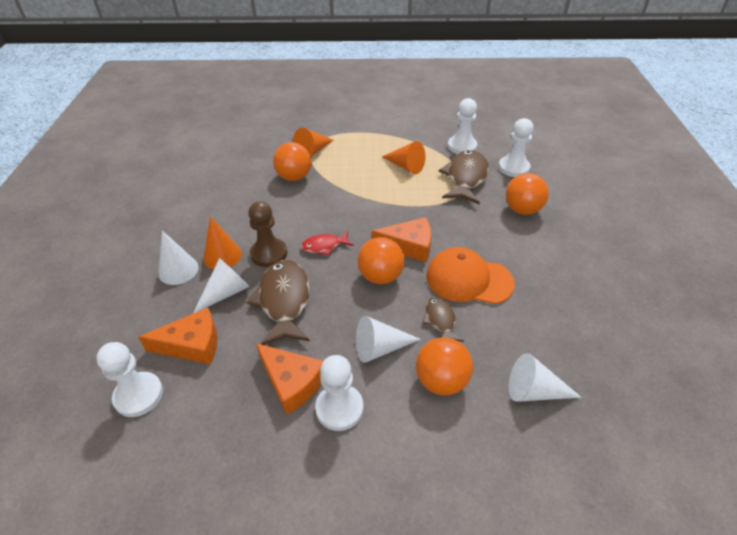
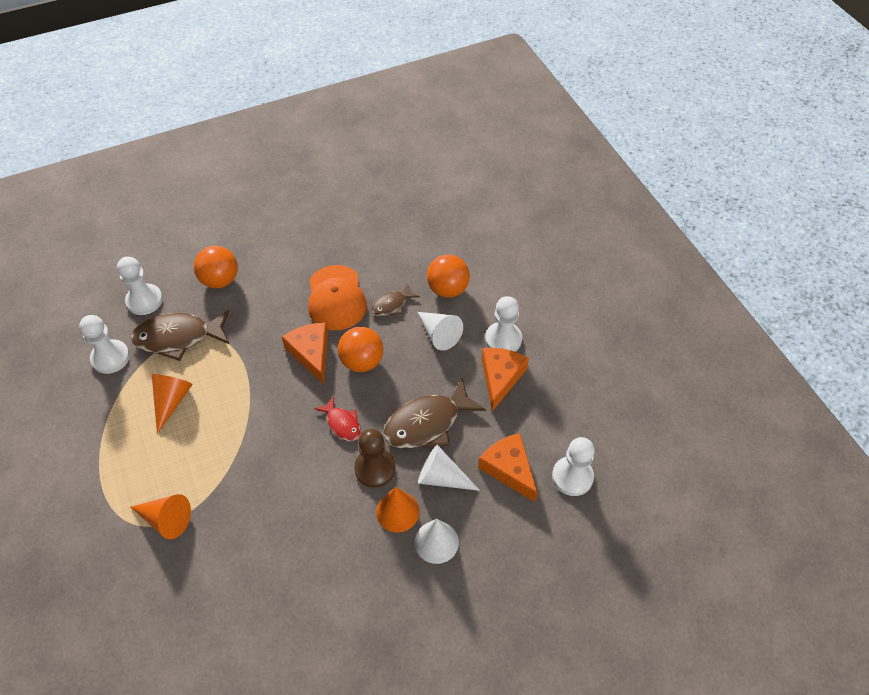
camera: 115 degrees left, 10 degrees up
(294, 177) = (232, 512): orange ball -> none
(534, 391) = (428, 239): white cone -> none

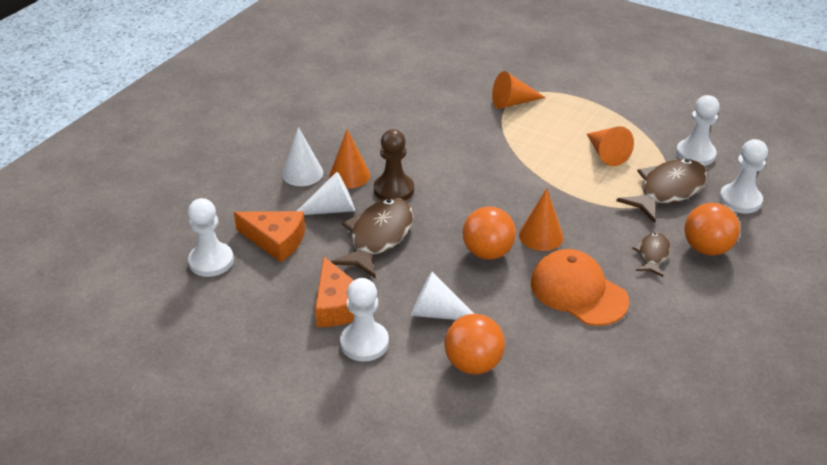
camera: 145 degrees right, 15 degrees down
(311, 353) = (541, 236): orange cheese -> orange cone
(342, 423) = (453, 203): red fish -> none
(391, 305) = (516, 315): brown fish -> brown fish (652, 254)

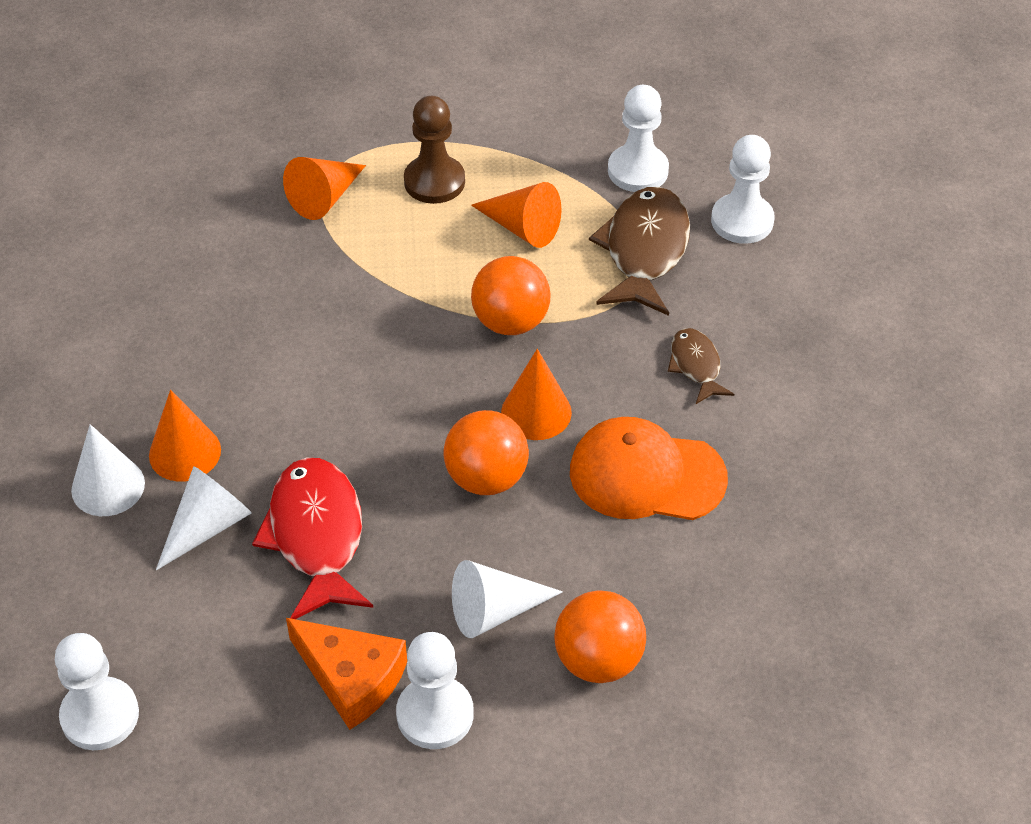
camera: 35 degrees left, 10 degrees up
(276, 240) = (168, 625): orange cheese -> none
(378, 237) = (316, 536): brown fish -> red fish
(394, 190) = (272, 443): brown pawn -> brown pawn (434, 182)
(706, 248) = (753, 321): orange ball -> orange ball (510, 322)

